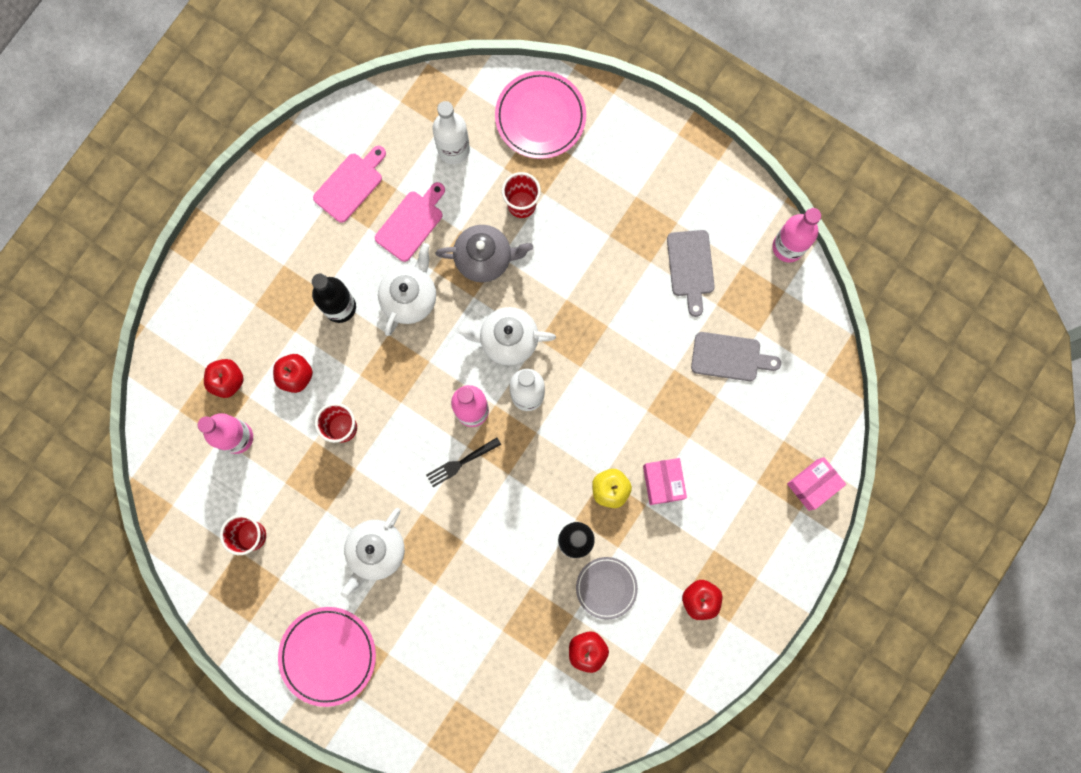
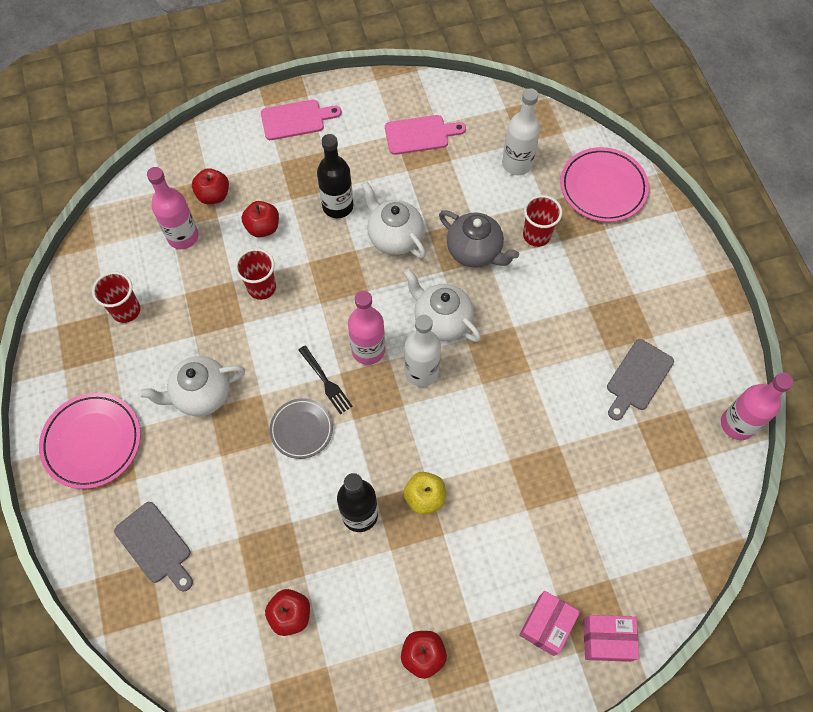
camera: 40 degrees right, 15 degrees down
(410, 297) = (394, 237): white teapot -> white teapot turned 105 degrees counterclockwise
(411, 223) = (441, 189): pink cutting board -> pink cutting board (296, 119)
(461, 462) = (325, 381): black fork -> black fork turned 135 degrees counterclockwise
(606, 588) = (352, 575): grey plate -> grey plate (301, 429)
(663, 482) = (474, 528): pink box -> pink box (546, 625)
(729, 357) = (615, 472): grey cutting board -> grey cutting board (155, 545)

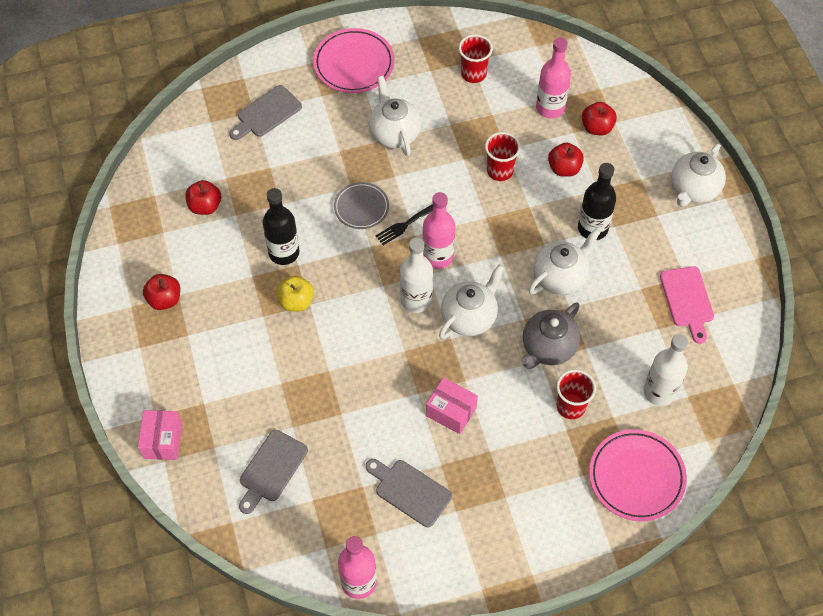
camera: 90 degrees right, 5 degrees down
(296, 119) = (693, 189): pink cutting board -> white teapot
(546, 625) = (179, 393): pink box -> pink box (451, 411)
(628, 515) = (271, 469): none -> grey cutting board

